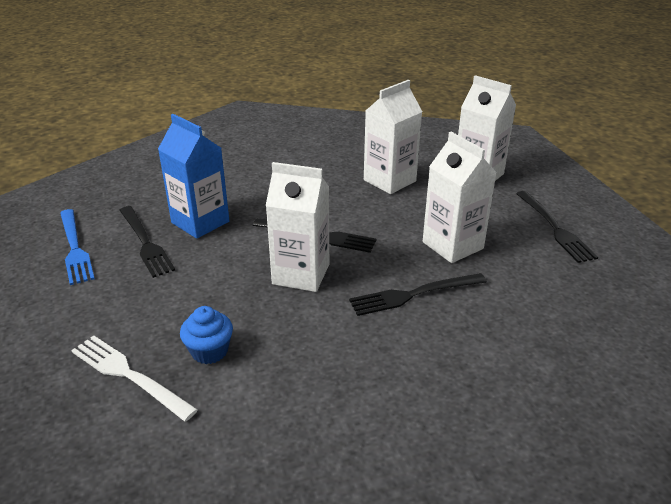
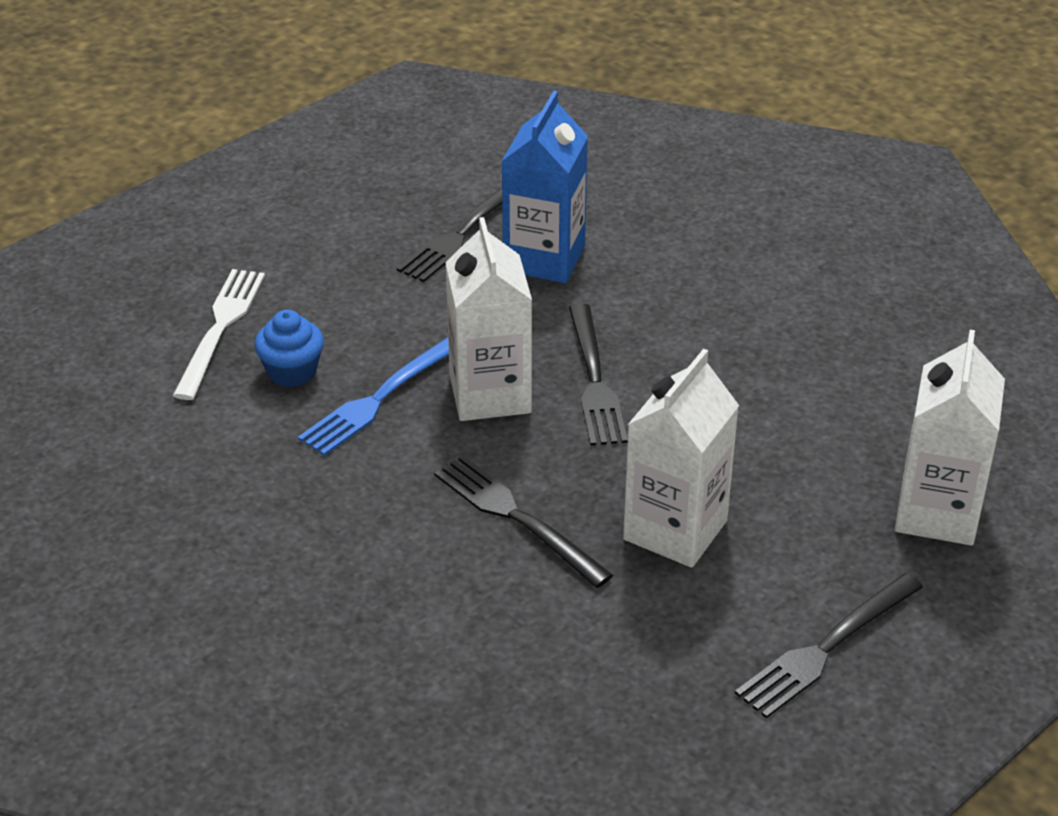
camera: 65 degrees right, 5 degrees up
(75, 248) = (411, 184): blue fork -> blue fork (380, 398)
(389, 181) = (819, 408): white carton -> none

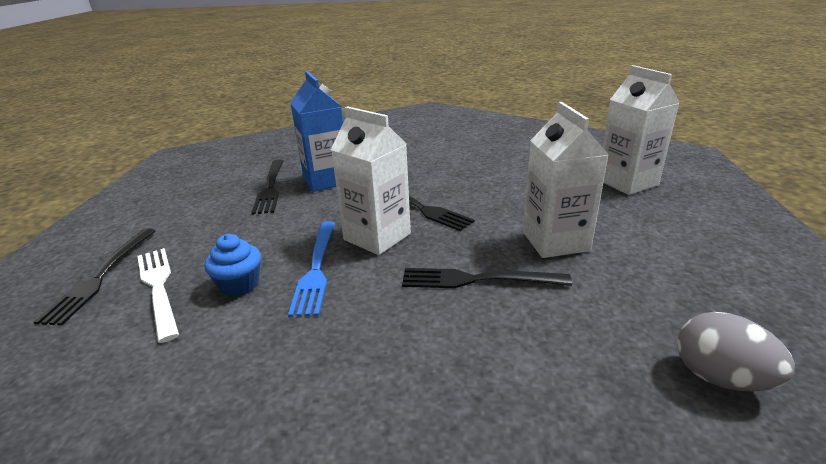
camera: 40 degrees left, 10 degrees down
(576, 750) = (720, 378): none -> grey egg
(826, 648) = (697, 247): black fork -> black fork (100, 277)

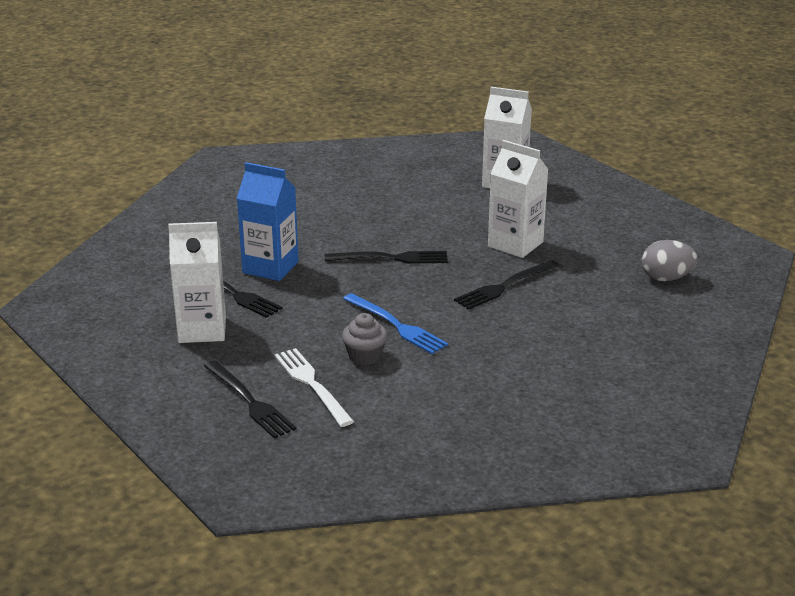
camera: 45 degrees left, 0 degrees up
(158, 288) = (312, 384): white fork -> white fork turned 45 degrees clockwise
(240, 284) = (365, 356): blue cupcake -> grey cupcake
(377, 237) = (399, 290): white carton -> white carton (202, 330)

